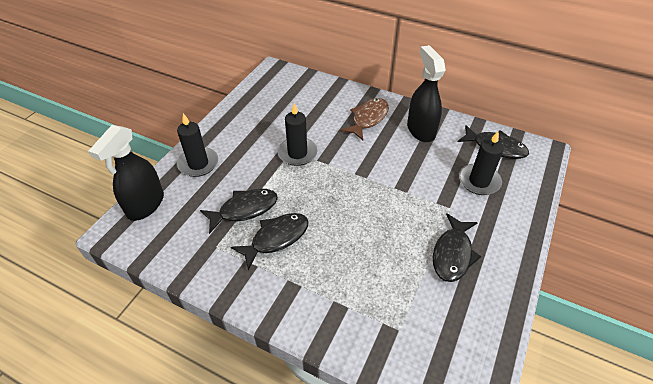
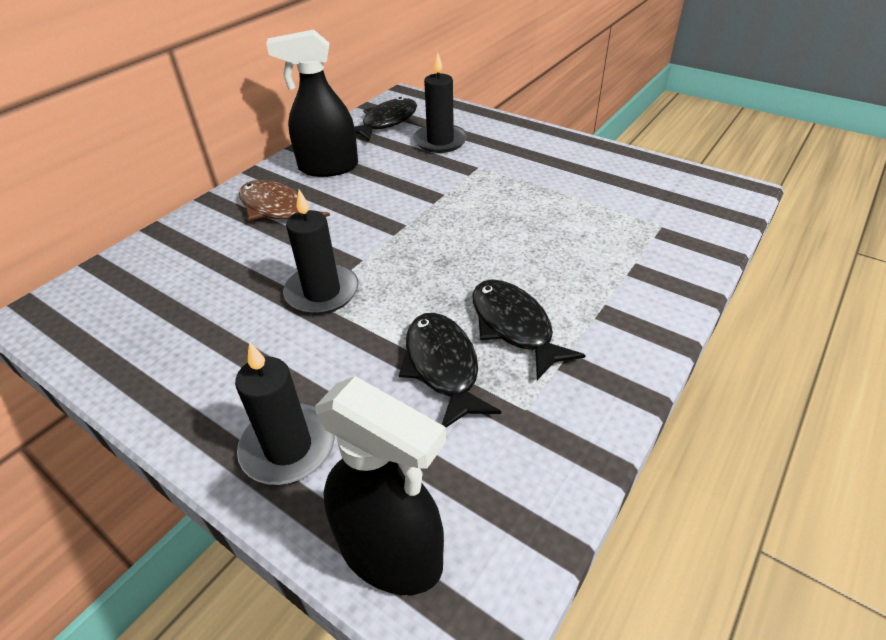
camera: 80 degrees left, 5 degrees down
(453, 254) = (551, 175): black fish -> none

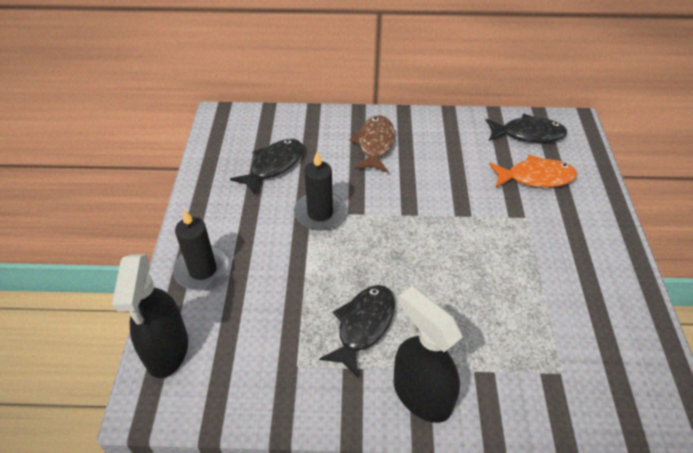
camera: 55 degrees right, 5 degrees up
(328, 167) = (441, 139): black spray bottle -> black spray bottle (421, 395)
(440, 141) = (535, 177): black candle -> orange fish
(442, 367) = (301, 306): black fish -> black fish (273, 166)

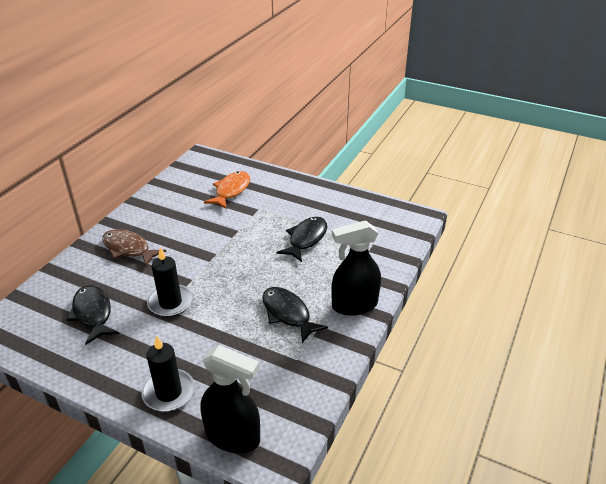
camera: 65 degrees left, 10 degrees down
(528, 134) = (192, 177): black fish -> black fish (306, 239)

